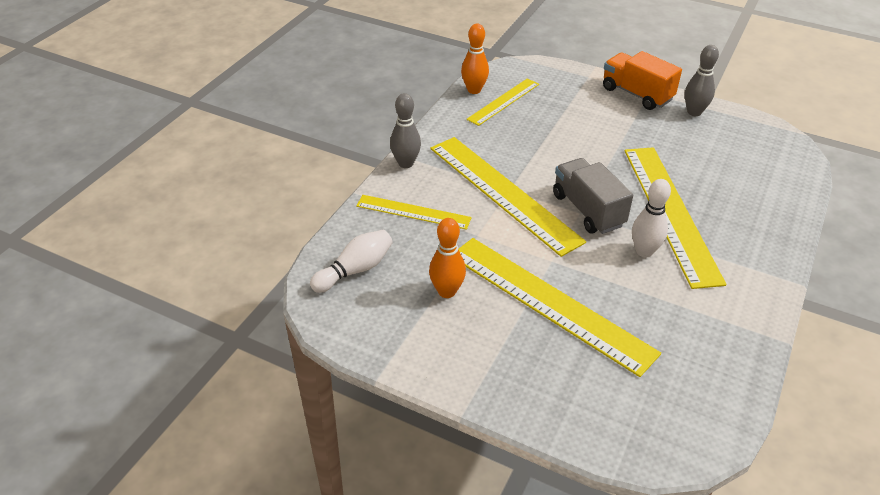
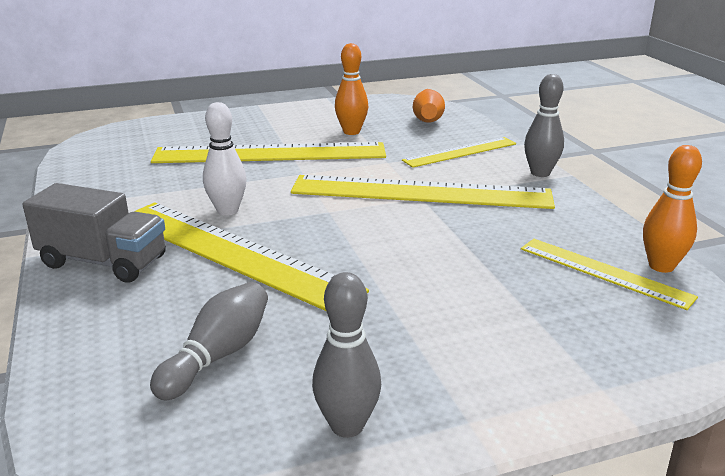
camera: 135 degrees right, 15 degrees down
(355, 270) = (428, 117): white bowling pin -> orange bowling pin
(503, 101) = (604, 272): yellow ruler -> yellow ruler turned 45 degrees counterclockwise
(588, 210) = (323, 215): grey truck -> grey truck (103, 262)
(636, 94) = (481, 401): orange truck -> none
(724, 160) = (217, 356): none -> grey bowling pin

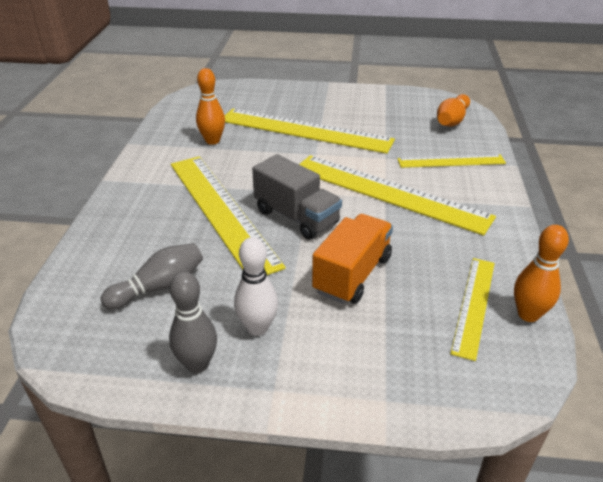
camera: 25 degrees right, 10 degrees up
(103, 262) = (141, 196): grey truck -> grey truck (296, 217)
(227, 210) = (241, 174): white bowling pin -> white bowling pin (257, 328)
(351, 132) = (379, 122): orange bowling pin -> orange bowling pin (212, 141)
(452, 278) = (352, 275): none -> orange truck
(540, 173) = (502, 198): grey bowling pin -> none
(604, 272) = (474, 305): yellow ruler -> yellow ruler turned 45 degrees clockwise

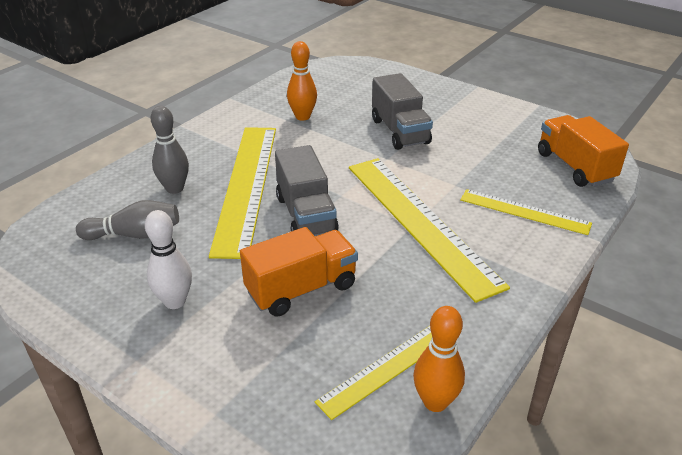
camera: 30 degrees right, 0 degrees up
(197, 364) = (102, 311): grey bowling pin -> grey bowling pin (175, 188)
(305, 130) = (400, 131): yellow ruler -> grey truck
(452, 120) = (575, 167): orange bowling pin -> orange truck

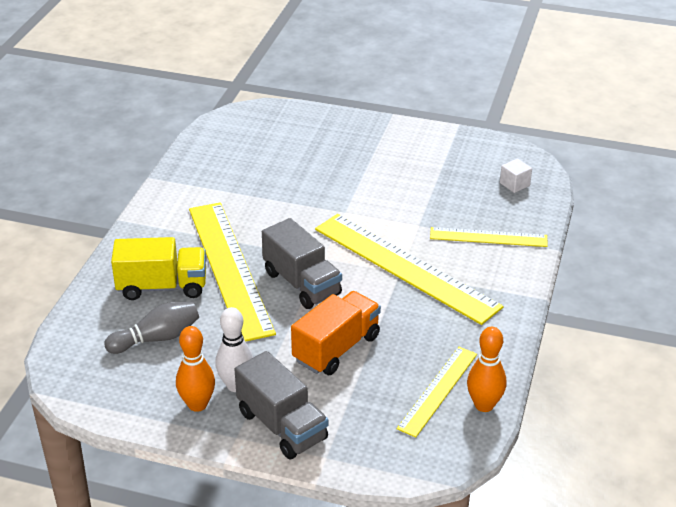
camera: 20 degrees left, 0 degrees up
(175, 188) = (162, 286): grey bowling pin -> yellow truck
(302, 116) = (238, 184): orange bowling pin -> orange bowling pin (197, 404)
(400, 131) = (342, 181): grey truck -> grey truck (282, 426)
(575, 167) = (514, 184): orange truck -> white cube

